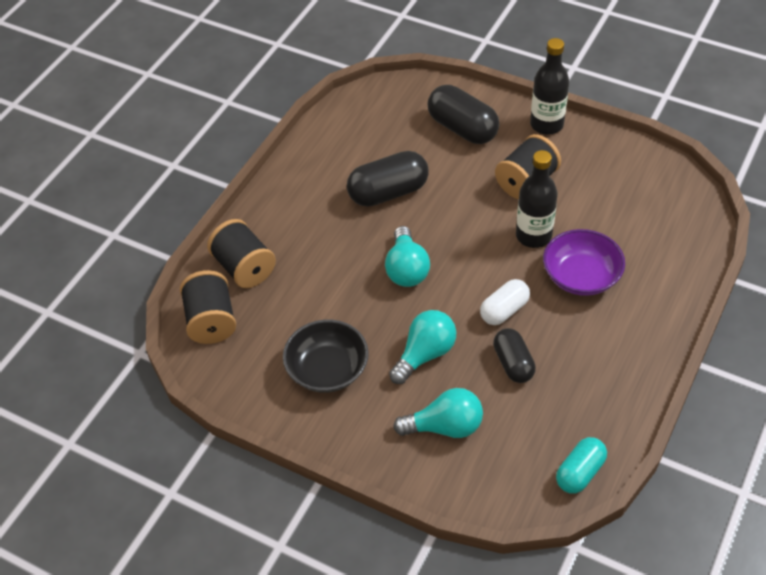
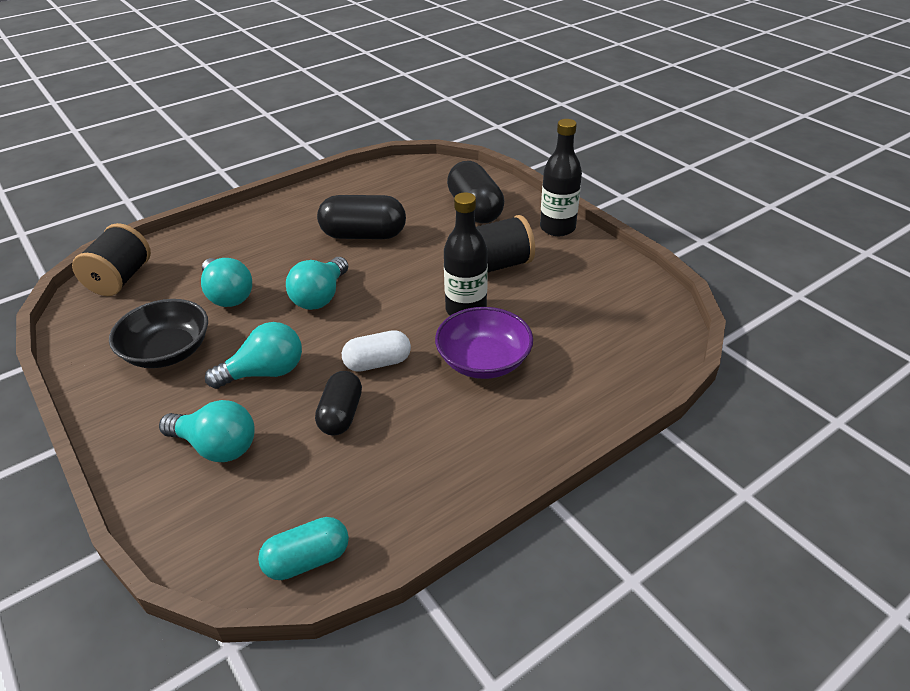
camera: 25 degrees right, 10 degrees down
(244, 268) = (189, 250): black spool -> none
(325, 299) = (228, 295): none -> turquoise light bulb

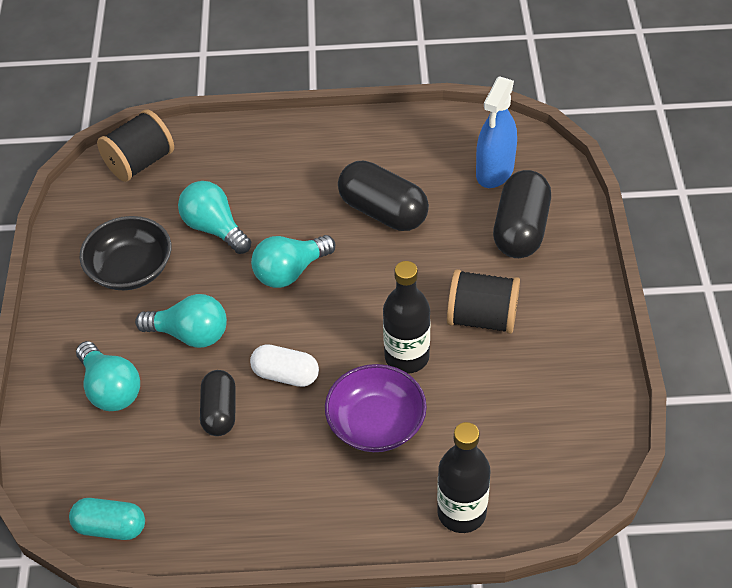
camera: 35 degrees right, 10 degrees up
(228, 295) = (214, 228): turquoise light bulb -> turquoise light bulb turned 135 degrees clockwise
(341, 414) = (219, 412): black capsule -> black capsule turned 45 degrees counterclockwise
(425, 186) = (494, 171): none -> blue spray bottle
(557, 228) = (585, 299): black bottle -> black bottle (461, 512)

